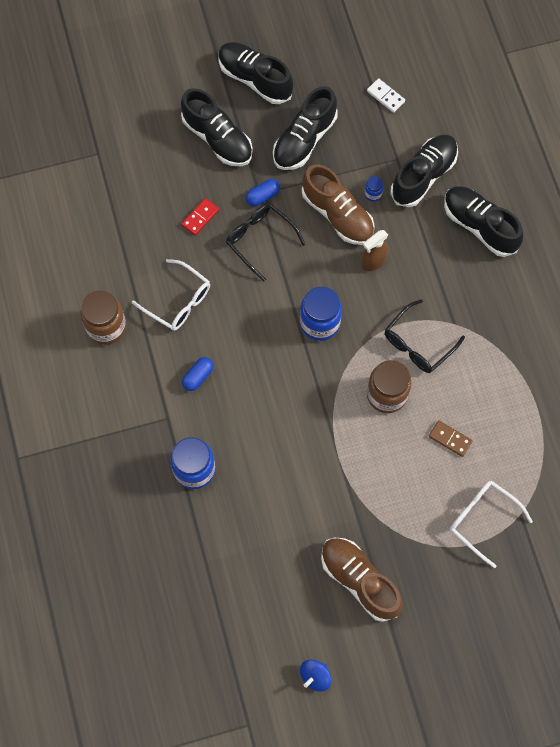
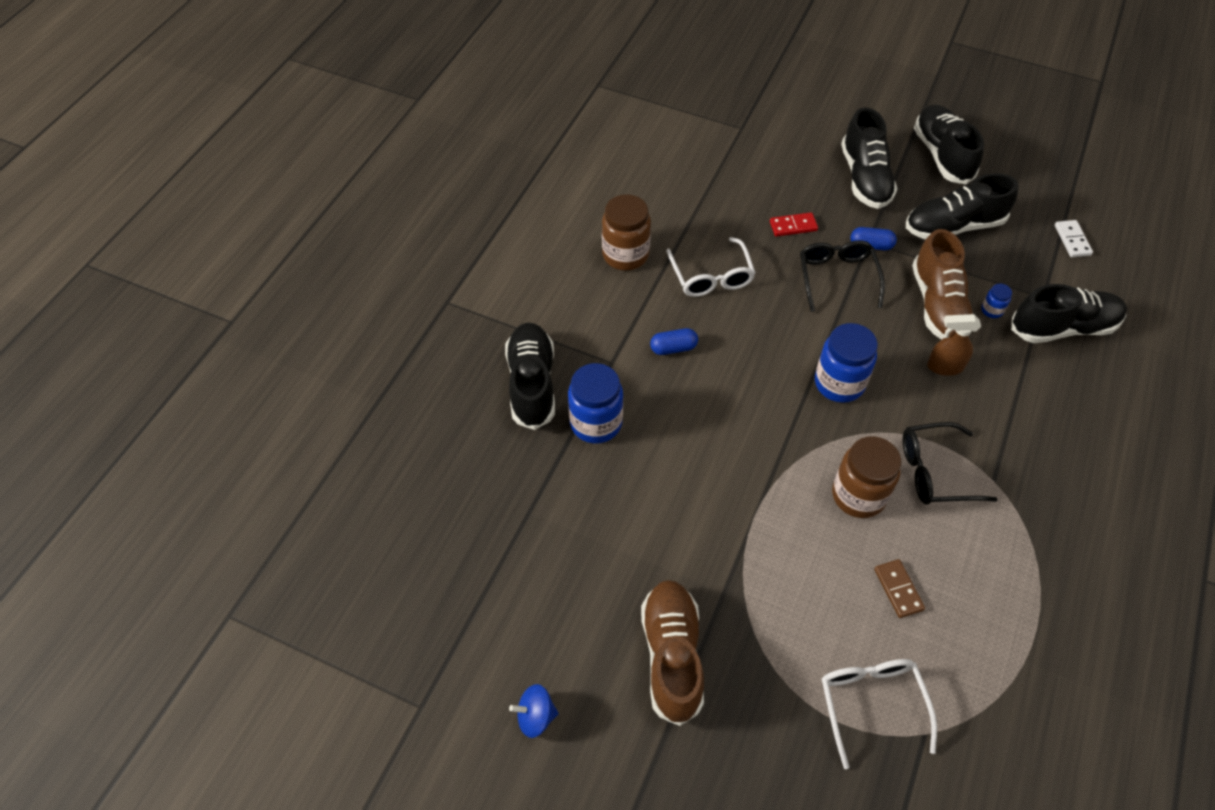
camera: 40 degrees right, 15 degrees down
(479, 226) = (1096, 409): black shoe -> black shoe (532, 384)

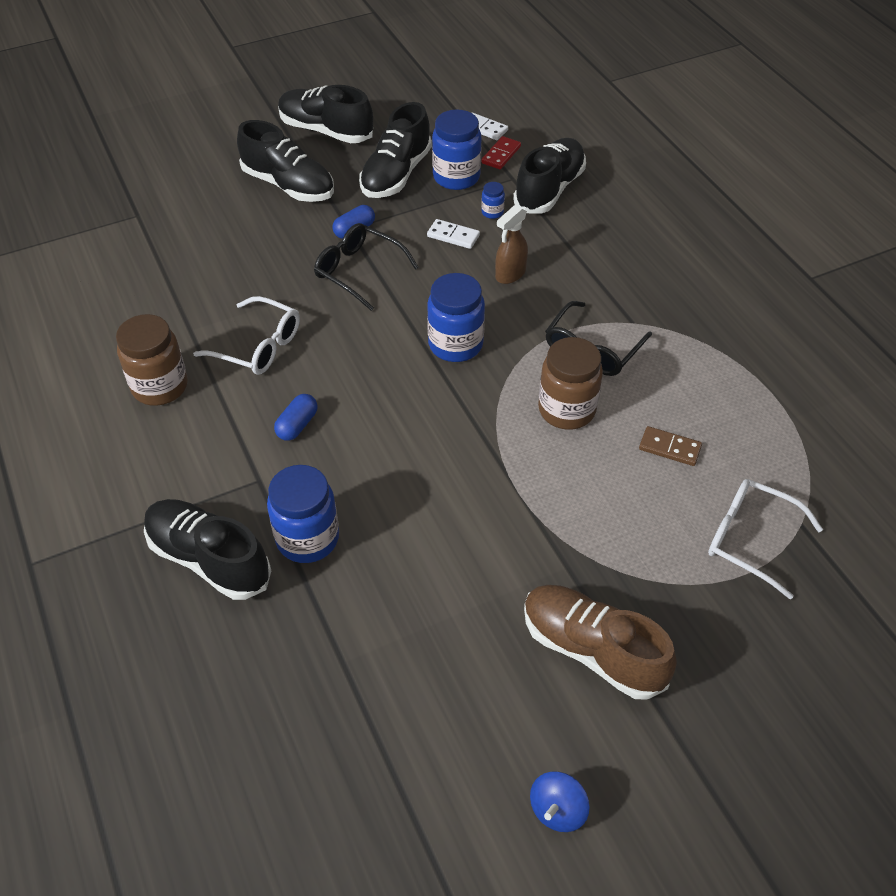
camera: 50 degrees left, 5 degrees down
(793, 226) = (277, 259): red domino -> red domino (501, 155)
(938, 305) = (453, 236): brown shoe -> white domino
(998, 262) = (456, 177): none -> blue jar

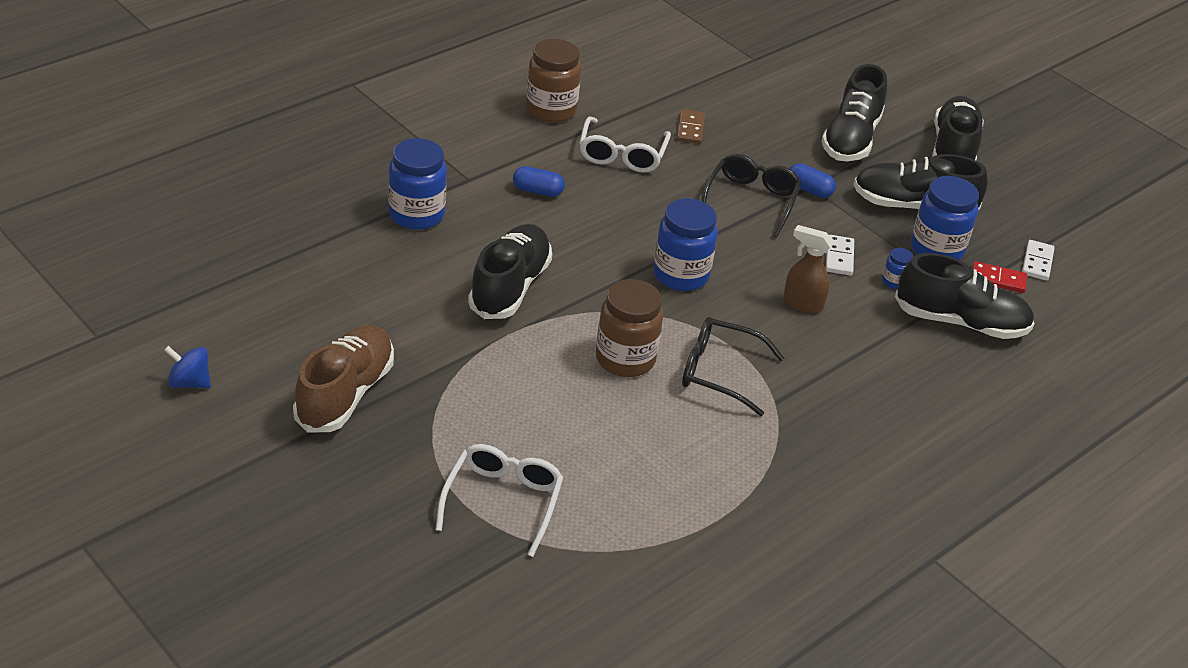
camera: 70 degrees right, 10 degrees down
(209, 559) = (380, 167): black shoe -> black shoe (510, 287)
(670, 448) = (603, 437): brown domino -> brown domino (690, 129)

